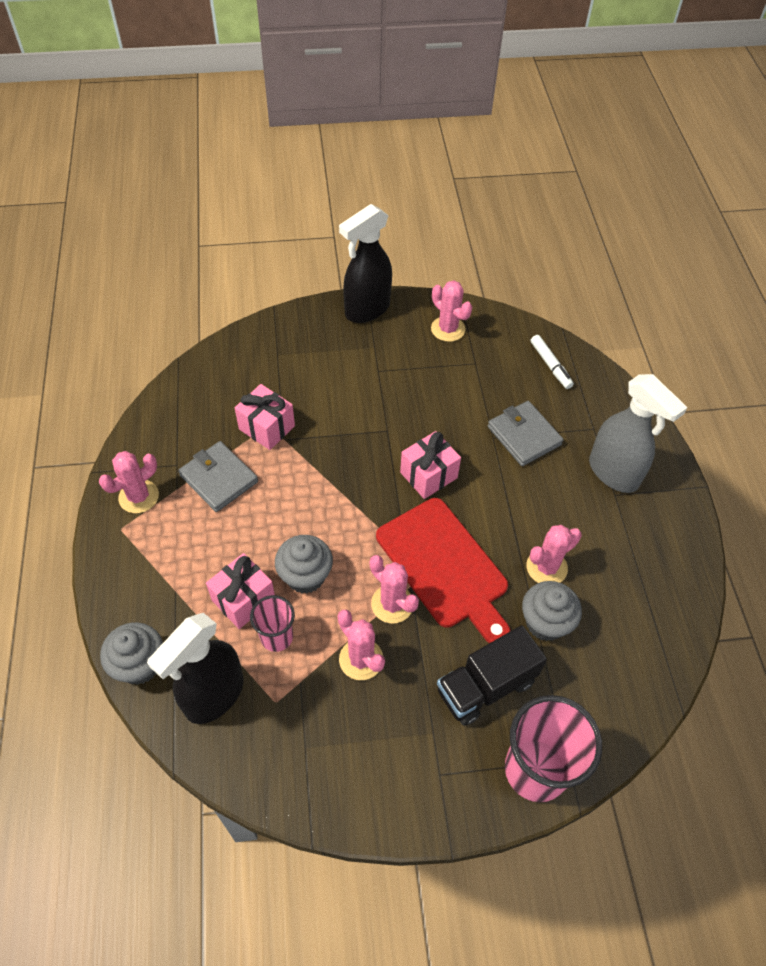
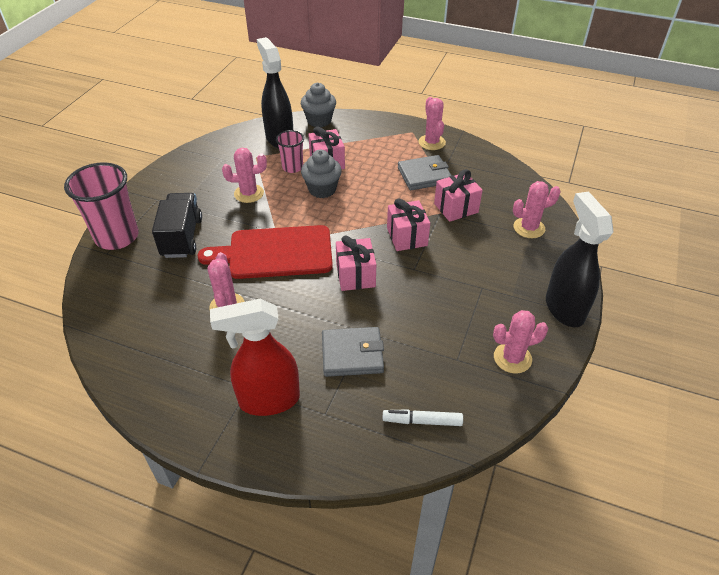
camera: 120 degrees right, 10 degrees down
(342, 454) = (407, 237): none -> pink gift
(392, 604) = (271, 218): pink cactus -> pink cactus (529, 228)
(545, 622) = (191, 285): grey cupcake -> none
(614, 473) = (268, 400): grey spray bottle -> red spray bottle

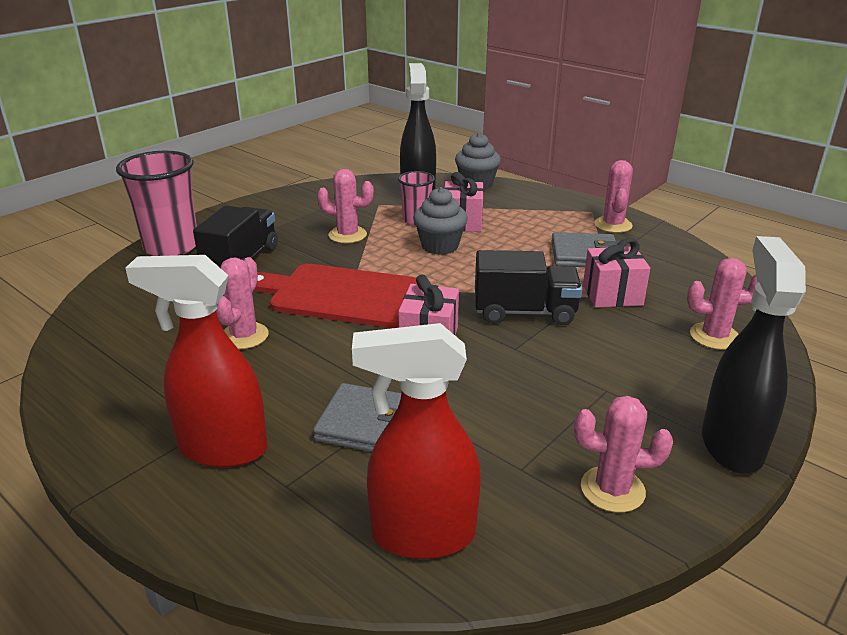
camera: 20 degrees right, 15 degrees down
(407, 237) = (524, 312): pink gift -> black truck
(422, 421) = (422, 535): white marker -> red spray bottle

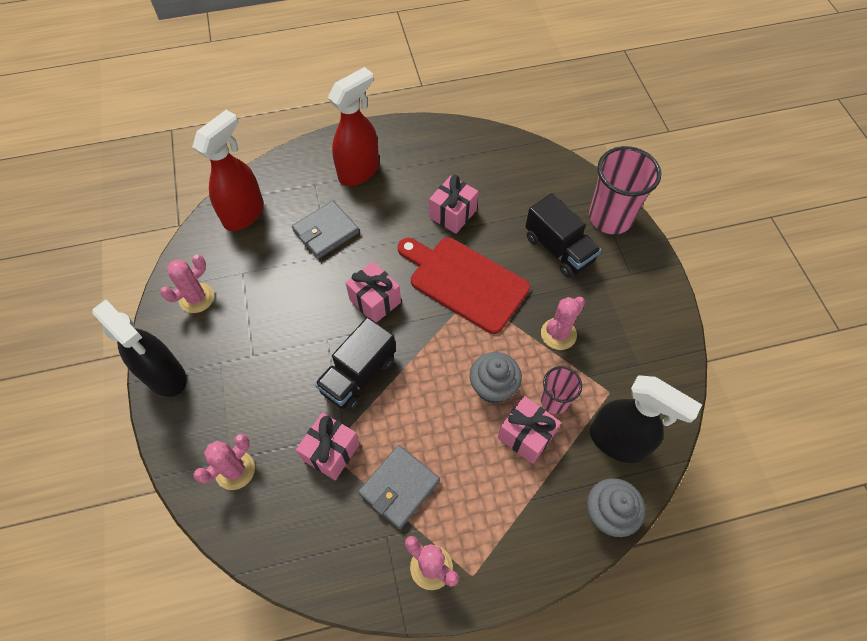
camera: 125 degrees right, 30 degrees up
(244, 336) = (453, 214): pink cactus -> pink gift
(340, 295) = (464, 282): red cutting board -> red cutting board turned 105 degrees counterclockwise

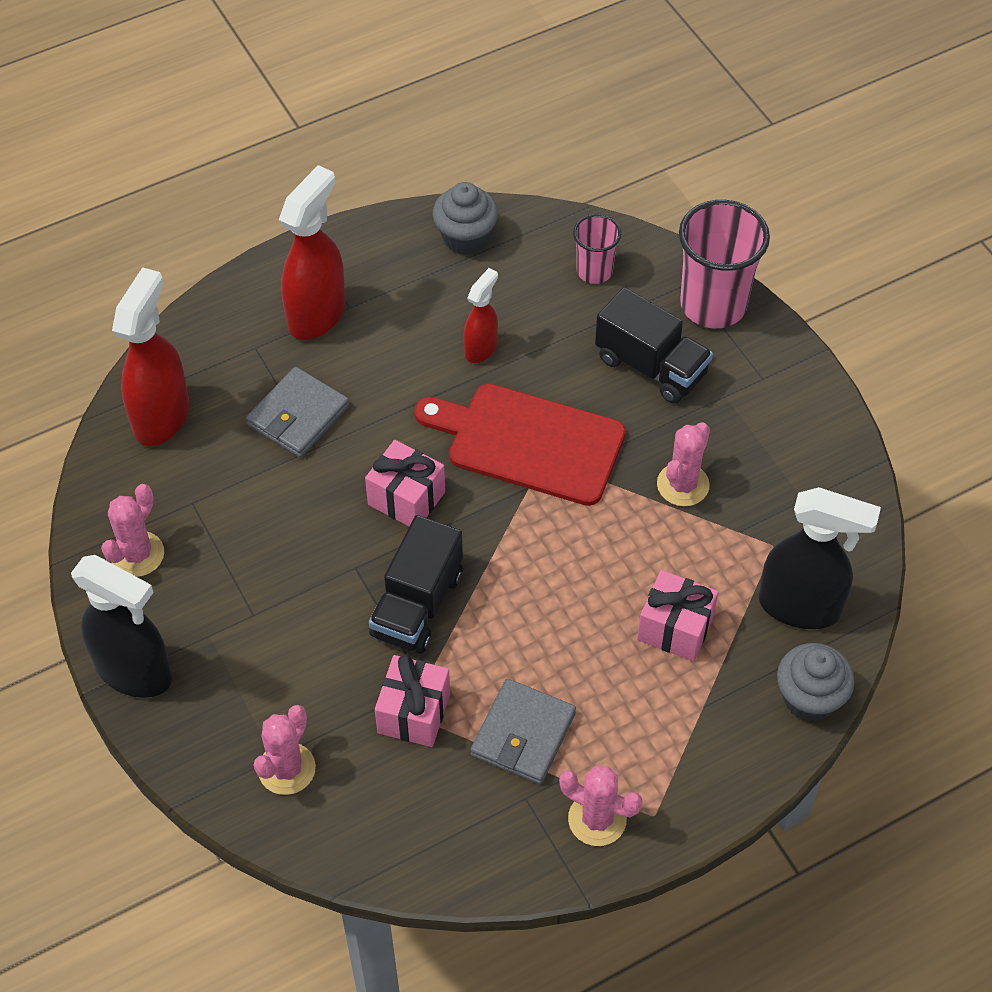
camera: 15 degrees left, 5 degrees down
(453, 214) = (481, 348): pink gift -> red spray bottle
(493, 387) = (612, 577): grey cupcake -> grey cupcake (465, 238)
(554, 401) = (701, 575): pink cup -> pink cup (594, 271)

